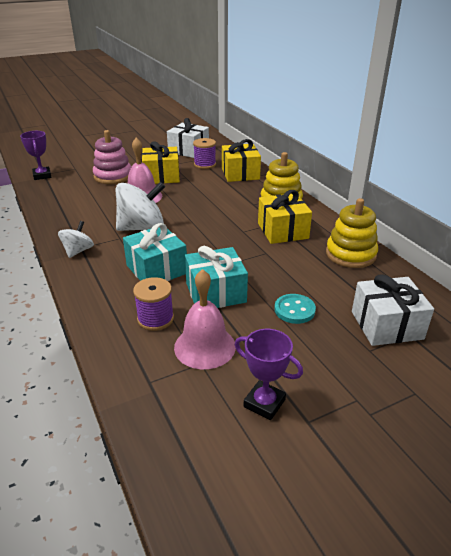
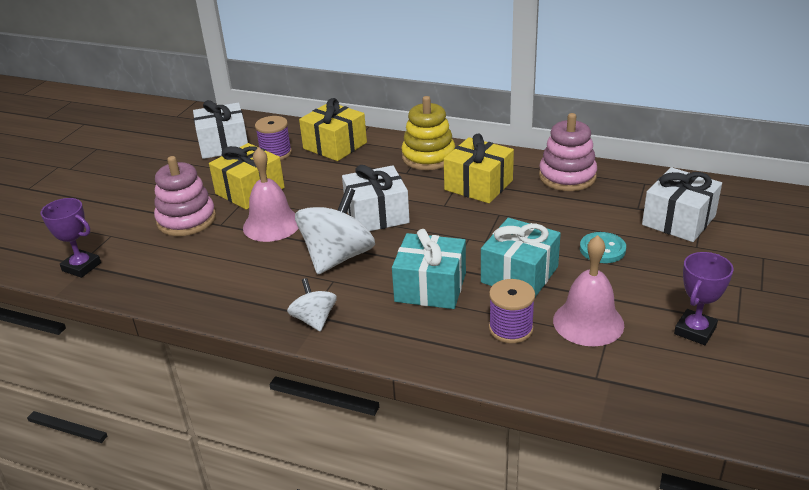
camera: 40 degrees left, 0 degrees up
(198, 217) = (376, 215): none -> white gift
(264, 403) = (695, 331): purple trophy -> purple trophy turned 45 degrees counterclockwise
(350, 254) = (567, 176): yellow stacking toy -> pink stacking toy

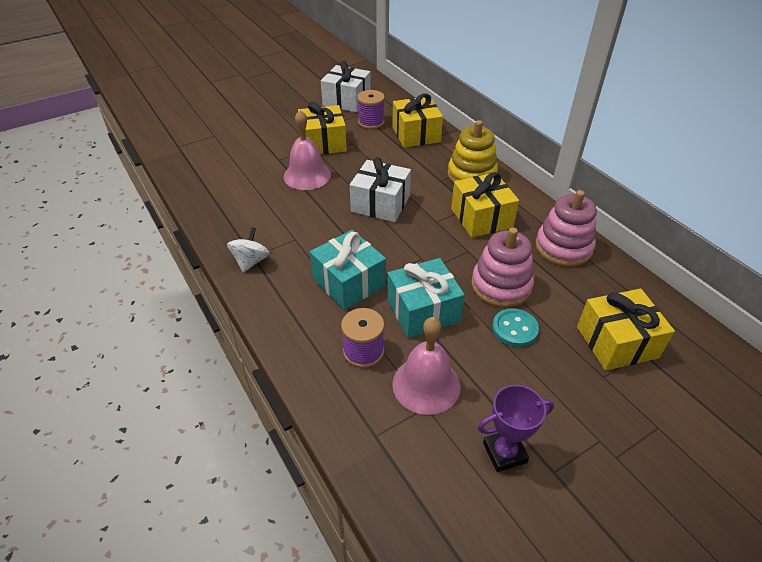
camera: 35 degrees right, 10 degrees up
(81, 267) = (177, 149): purple trophy -> none
(186, 220) = (264, 146): pink stacking toy -> pink stacking toy (501, 285)
(338, 257) = (318, 223): white spinning top -> none
(678, 220) = (617, 342): white gift -> yellow gift

